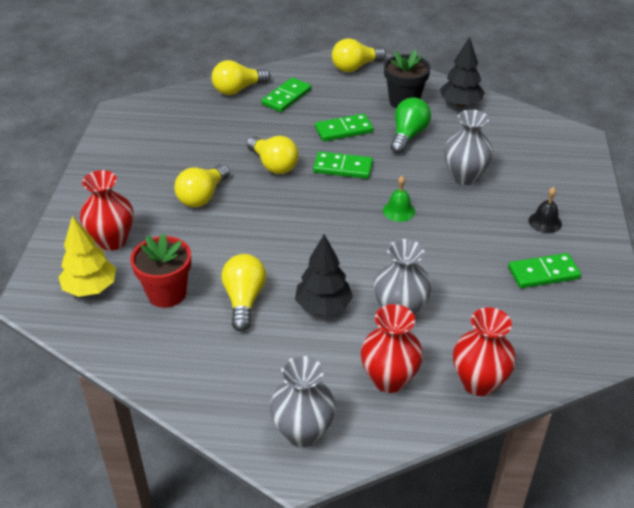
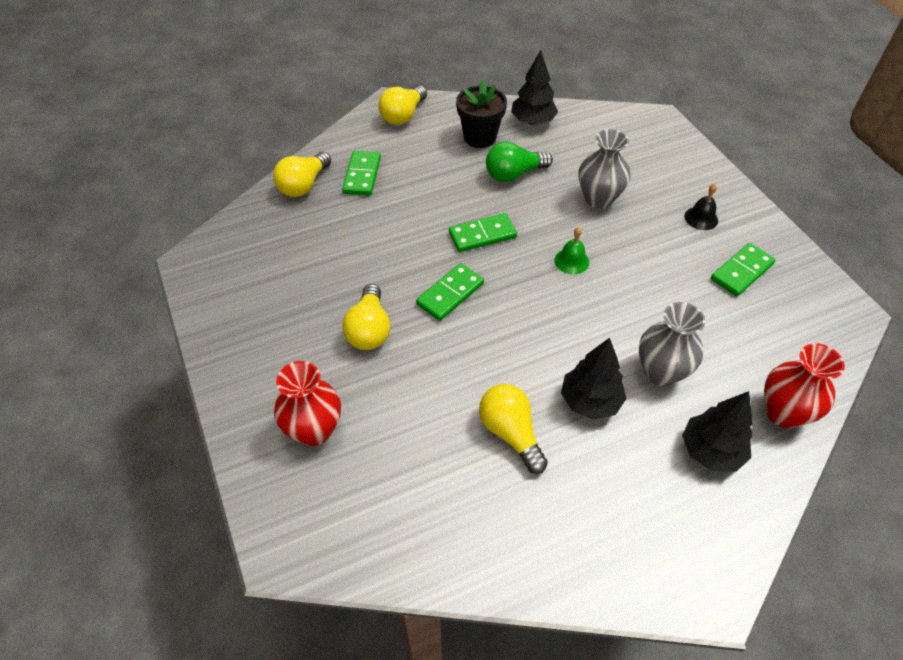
camera: 30 degrees left, 10 degrees up
(90, 288) = (338, 502): yellow tree -> none
(167, 293) = (426, 466): red flower pot -> none
(273, 165) = (412, 260): yellow light bulb -> none
(303, 432) = (686, 554): grey vase -> none
(343, 130) = (449, 192): green domino -> green domino (450, 294)
(389, 379) = (711, 451): red vase -> black tree
(408, 135) = (514, 174): green light bulb -> green light bulb turned 105 degrees counterclockwise

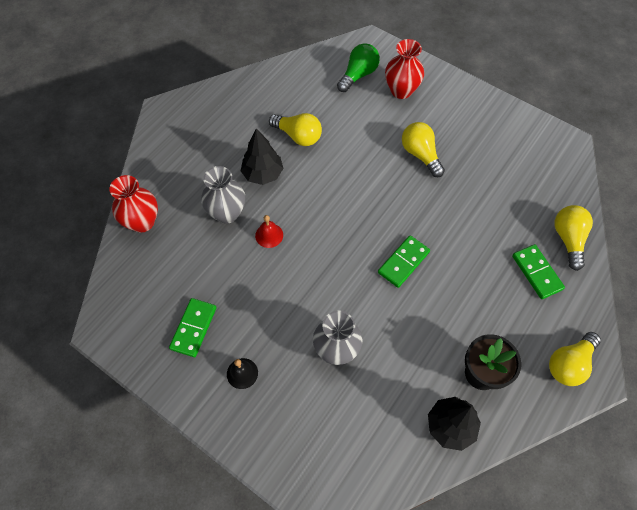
camera: 150 degrees right, 10 degrees up
(403, 116) = (569, 364): yellow light bulb -> yellow light bulb turned 135 degrees counterclockwise
(450, 294) = (391, 202): green domino -> none
(514, 174) = (422, 341): green light bulb -> green light bulb (358, 75)
(571, 261) = (325, 272): green bell -> none
(617, 323) = (269, 235): none -> red bell
(711, 451) = (182, 178): black tree -> none

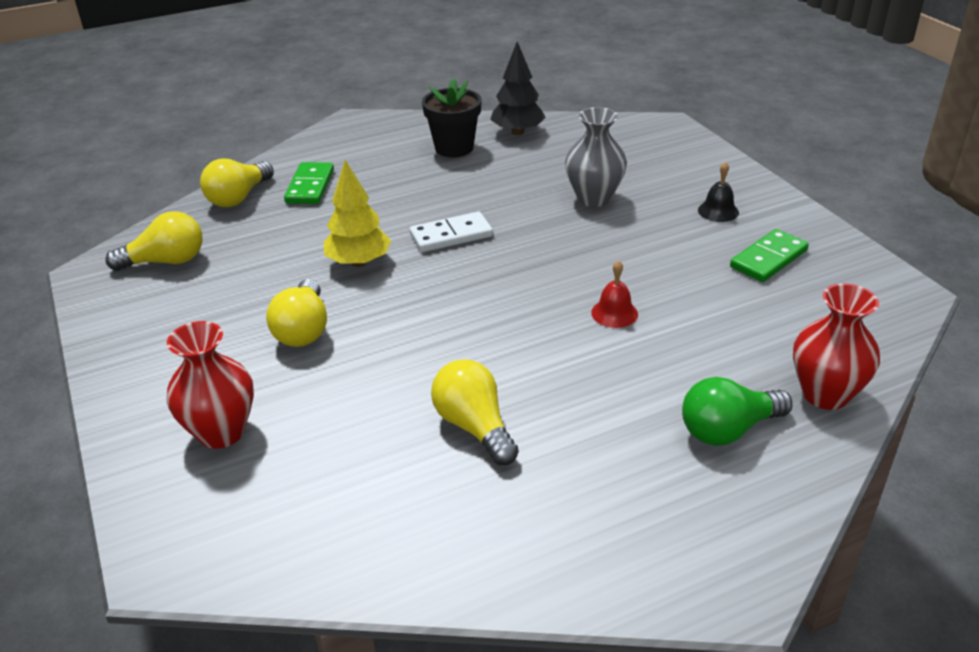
camera: 150 degrees left, 25 degrees down
(227, 213) = (668, 359): grey vase -> none
(263, 174) = (577, 391): black tree -> none
(358, 75) = (263, 494): green light bulb -> green light bulb (728, 430)
(403, 262) = (451, 235): green domino -> white domino
(437, 214) = (359, 262): none -> yellow tree
(569, 364) = (364, 132): yellow light bulb -> yellow light bulb (166, 261)

